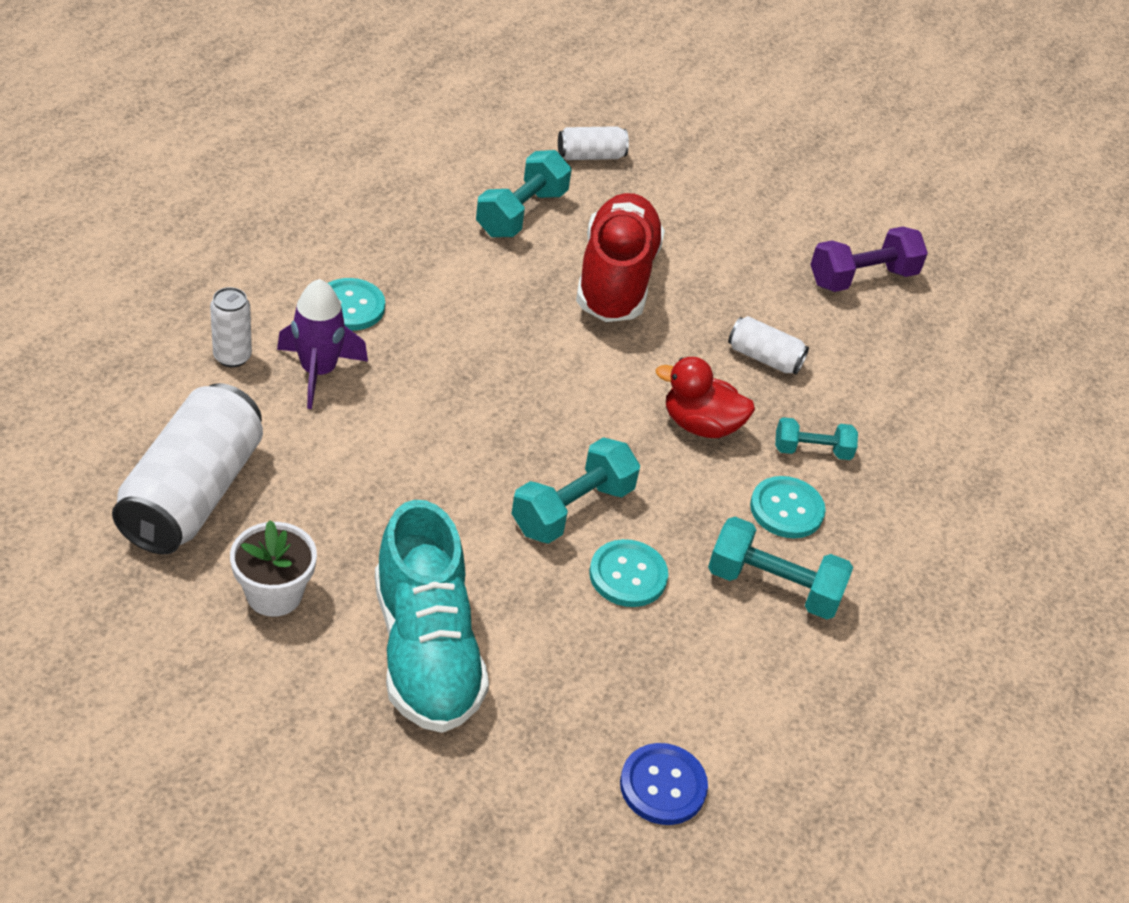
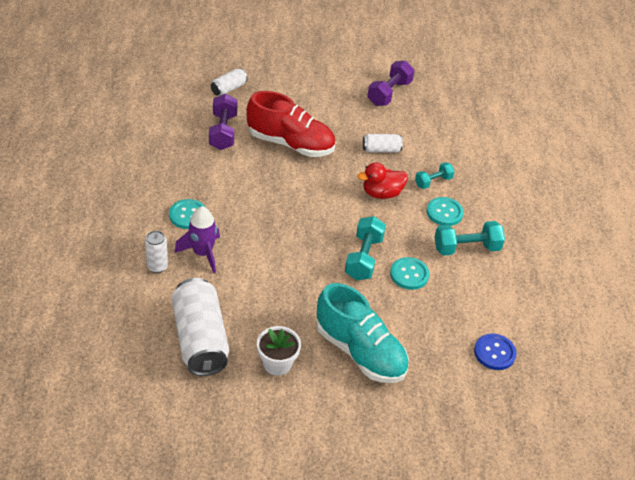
camera: 30 degrees left, 0 degrees up
(521, 213) = (223, 132): turquoise dumbbell -> purple dumbbell
(615, 279) = (291, 144): red shoe -> red shoe turned 135 degrees clockwise

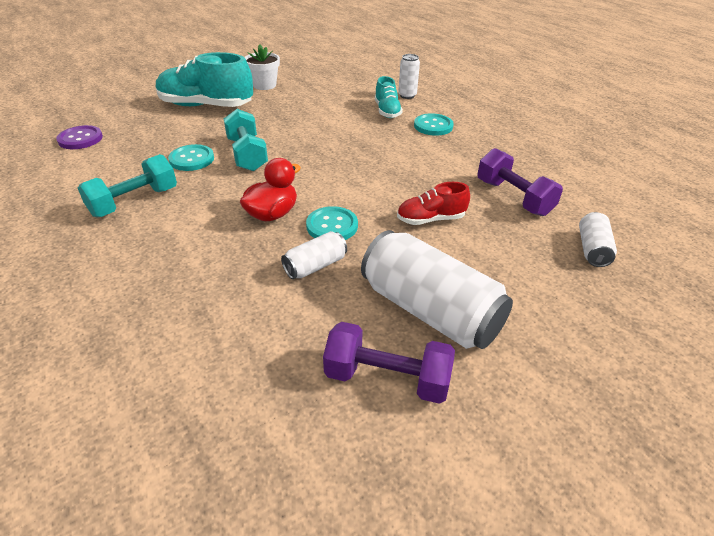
camera: 150 degrees right, 5 degrees down
(200, 339) = (328, 79): white can -> white can (430, 311)
(202, 253) = (387, 111): purple rocket -> turquoise shoe
(291, 144) = (430, 219): red shoe -> red shoe, size x0.53
(389, 93) = (387, 378): purple dumbbell -> purple dumbbell turned 75 degrees counterclockwise
(433, 182) = (213, 256): turquoise dumbbell -> none
(444, 212) = (178, 226): turquoise button -> turquoise button (332, 226)
(494, 353) = (80, 139): blue button -> purple button

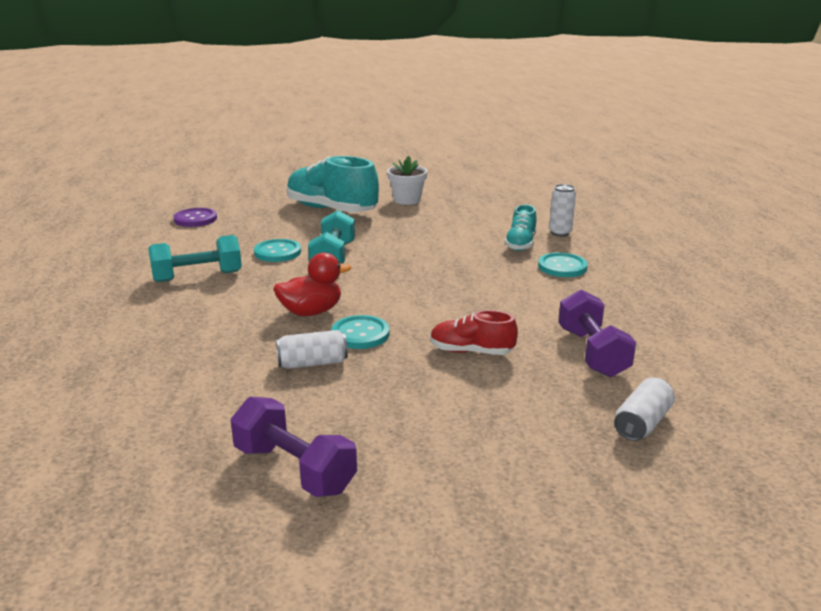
camera: 25 degrees right, 15 degrees down
(430, 311) = (390, 428): white can -> none

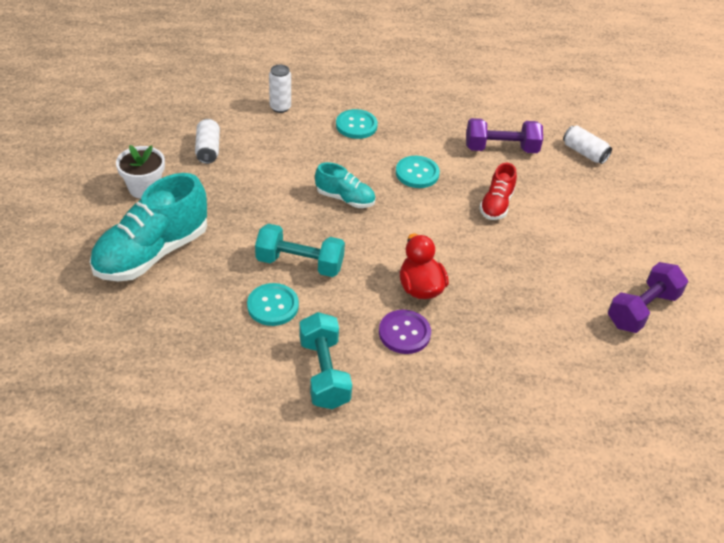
camera: 85 degrees left, 20 degrees up
(195, 219) = (134, 383): purple button -> purple button (404, 333)
(312, 363) = (509, 292): white can -> white can (208, 149)
(360, 334) = (464, 260): turquoise button -> turquoise button (417, 173)
(520, 244) = (300, 136): turquoise shoe -> turquoise shoe (345, 198)

